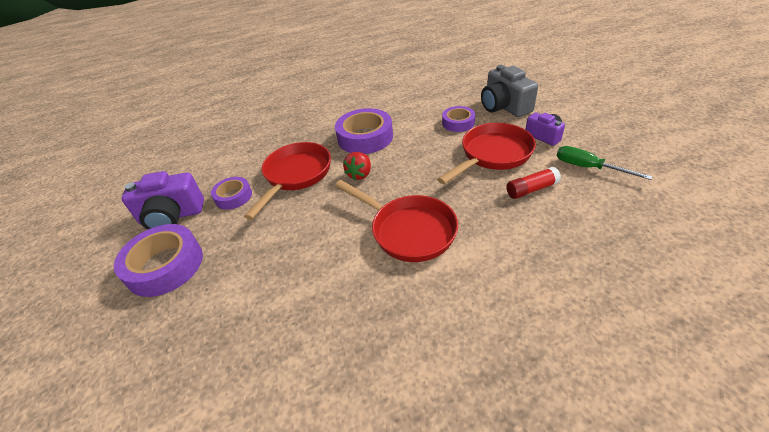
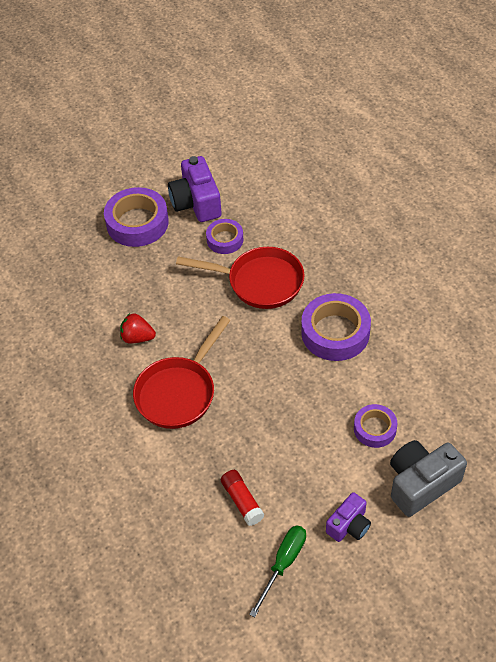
camera: 80 degrees right, 10 degrees up
(360, 174) = (263, 339): red strawberry -> red strawberry (137, 337)
(492, 155) = (304, 466): red pan -> none

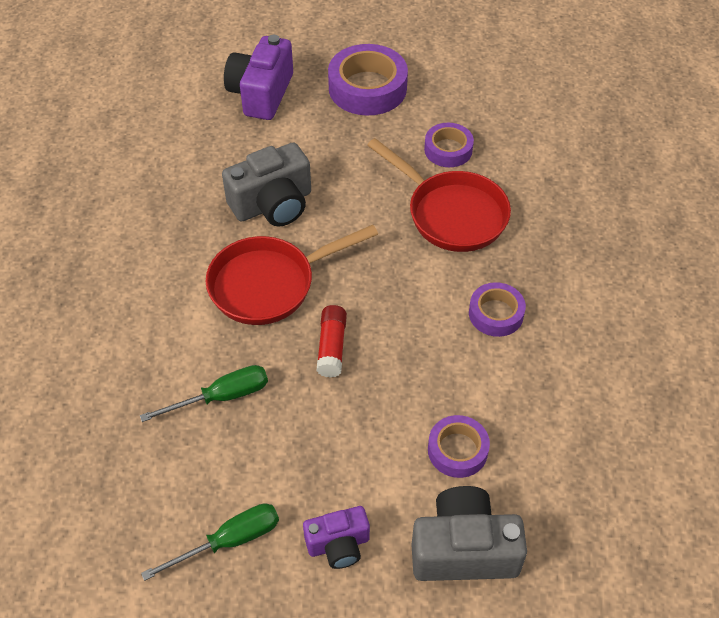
camera: 30 degrees right, 0 degrees up
(137, 337) = (273, 204): red strawberry -> grey camera
(196, 202) = (447, 96): purple camera -> purple camera (261, 93)
(207, 481) = (222, 397): none -> green screwdriver
(242, 501) = (241, 441): red glue stick -> red glue stick (332, 347)
(335, 332) = (496, 314): purple tape -> purple tape, size x0.58

